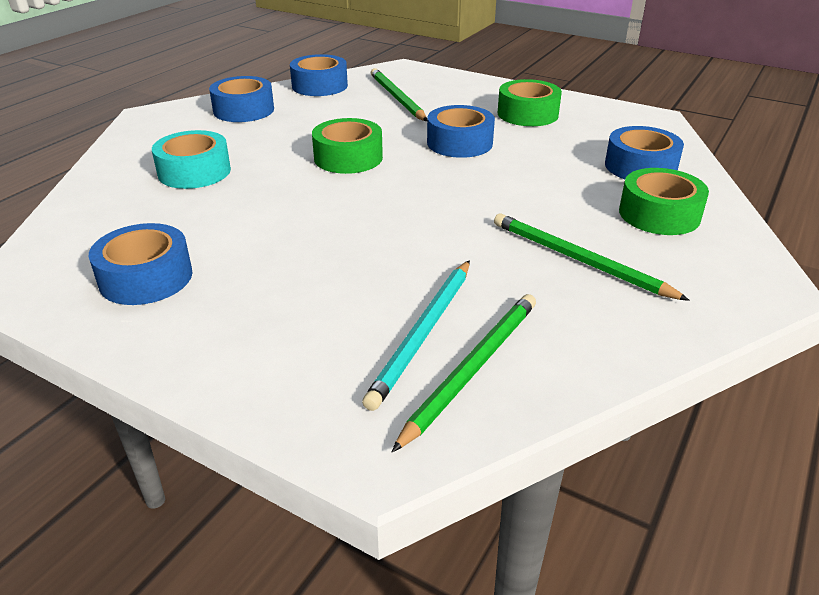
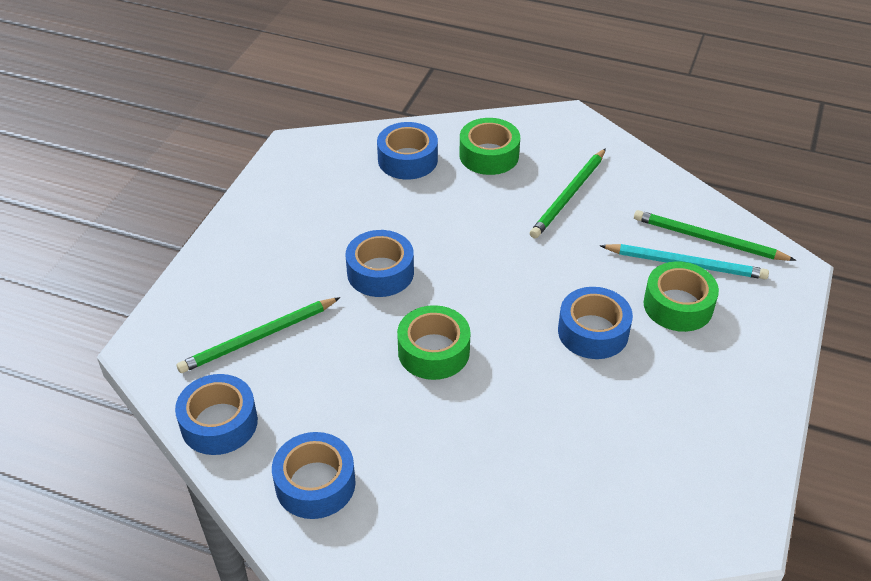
camera: 100 degrees left, 10 degrees up
(146, 278) = (693, 438): blue tape -> blue tape (593, 332)
(194, 172) = (498, 474): turquoise tape -> none
(527, 114) = (297, 228): green tape -> green tape (678, 305)

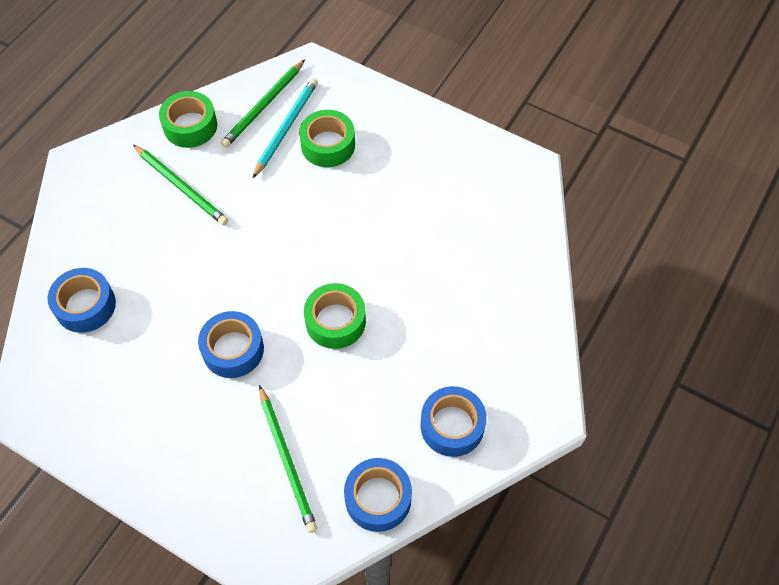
camera: 80 degrees left, 15 degrees up
(489, 155) = (104, 236): green tape -> green tape (190, 126)
(593, 332) = (341, 206): blue tape -> none

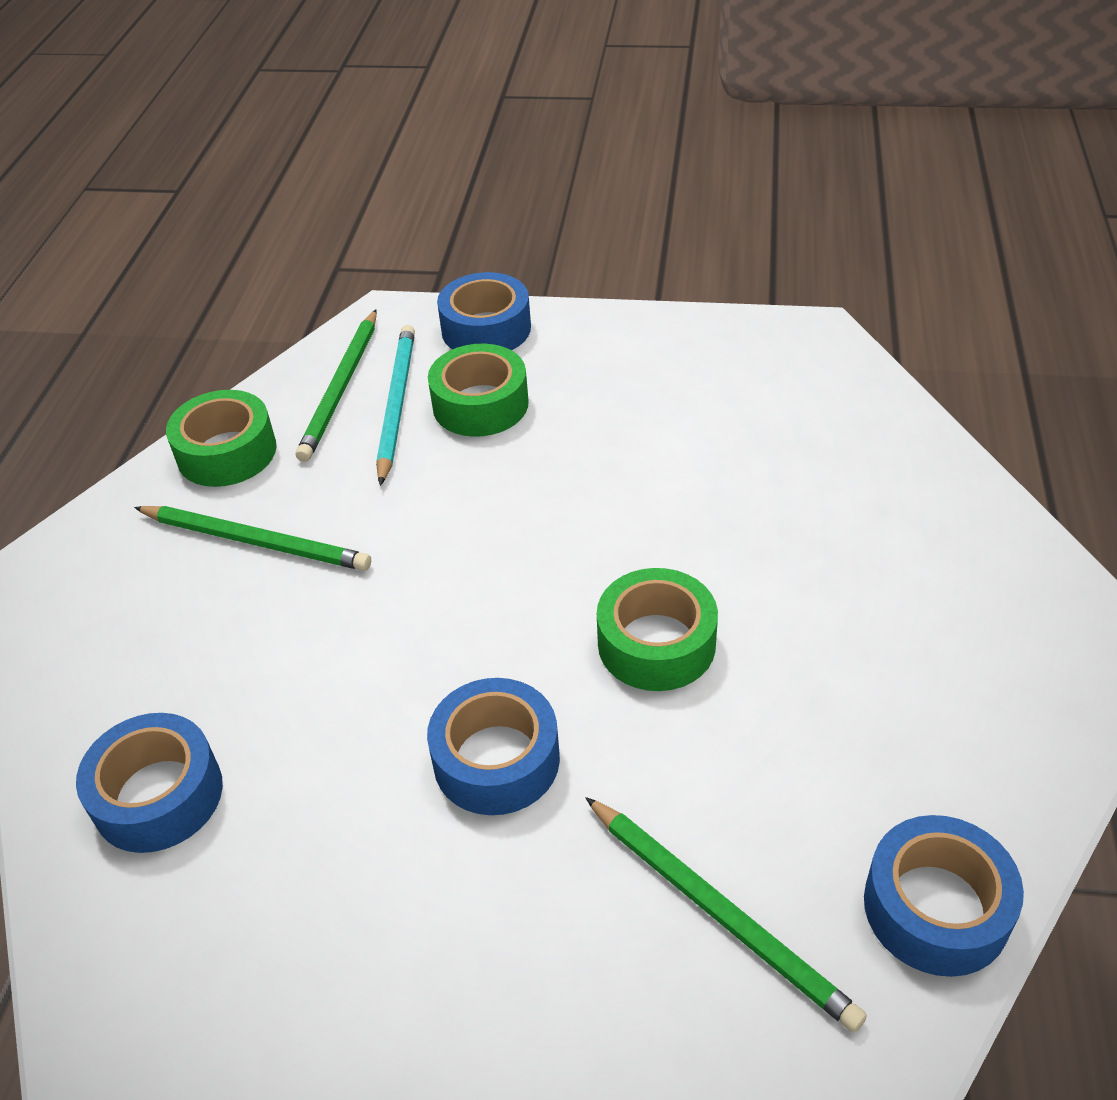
camera: 20 degrees left, 15 degrees down
(452, 426) = (973, 728): blue tape -> blue tape (486, 329)

